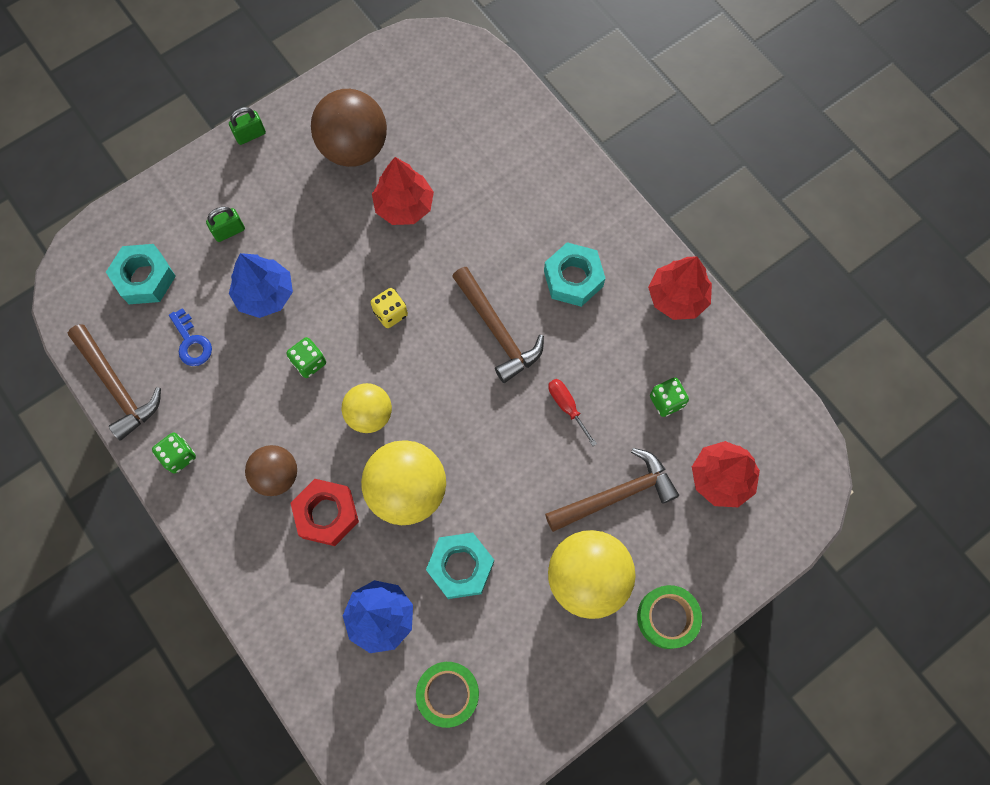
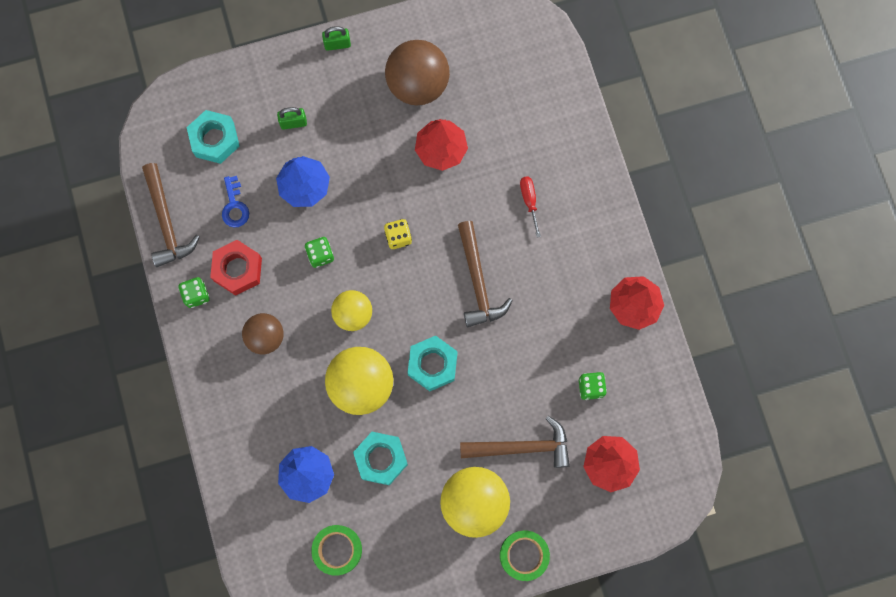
camera: 20 degrees right, 5 degrees up
(327, 514) = (293, 381): red nut -> red nut (238, 269)
(567, 407) = (510, 363): red screwdriver -> red screwdriver (529, 201)
(573, 279) = (555, 260): turquoise nut -> turquoise nut (432, 365)

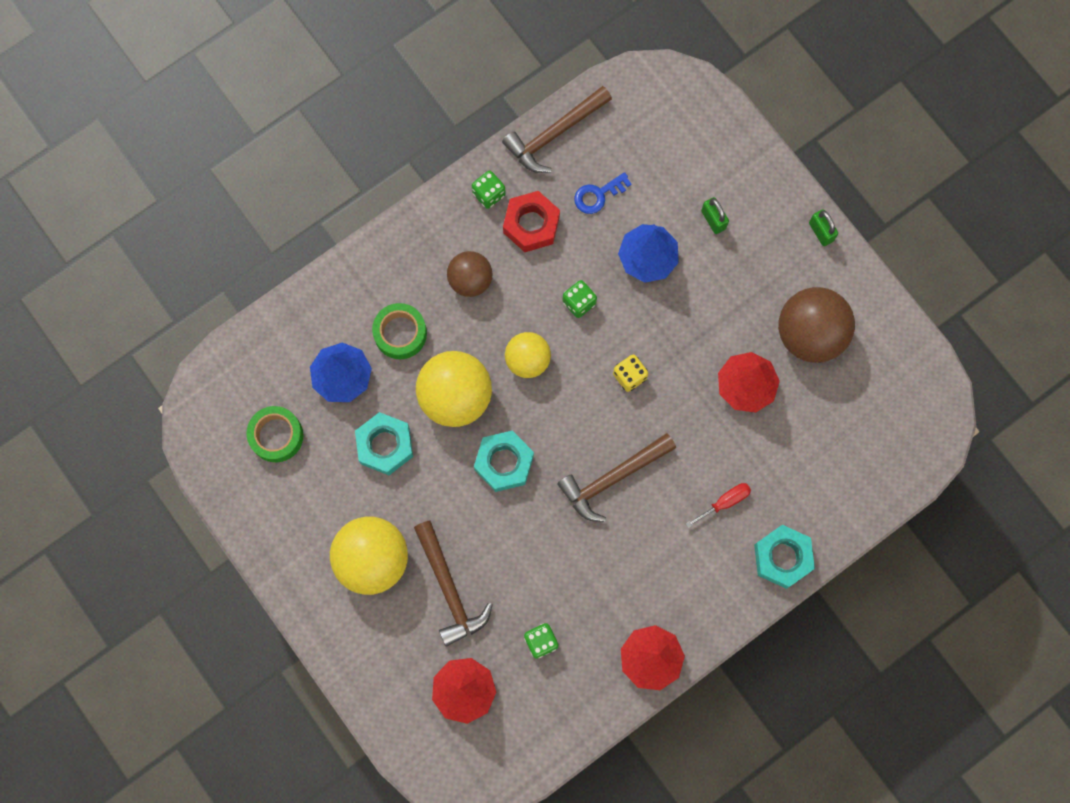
camera: 70 degrees right, 0 degrees up
(214, 139) = (662, 147): turquoise nut -> turquoise nut (782, 557)
(524, 555) = (335, 631): green tape -> green tape (400, 333)

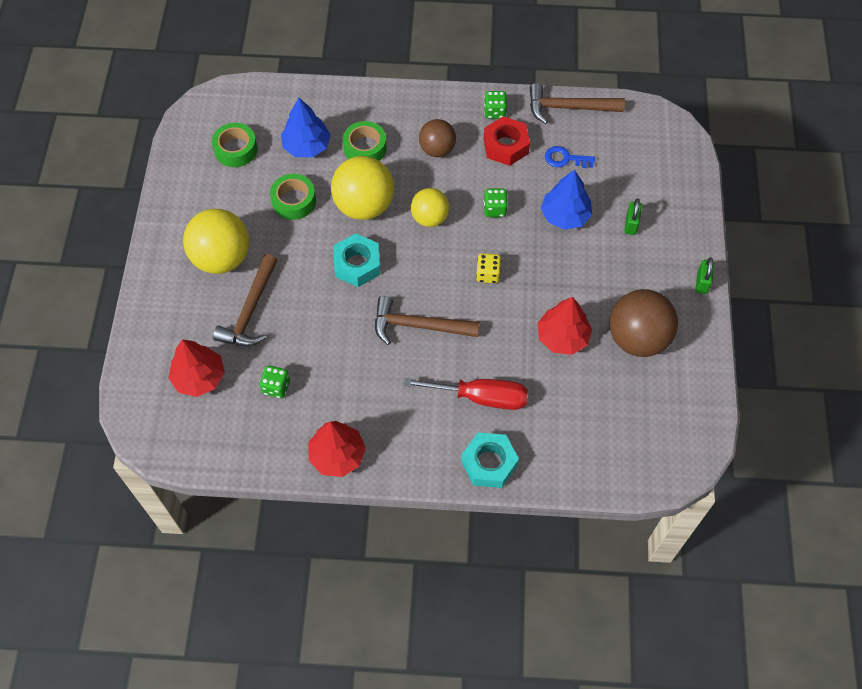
camera: 40 degrees right, 15 degrees down
(385, 445) = (294, 201): turquoise nut -> green tape
(724, 502) = (481, 397): red screwdriver -> red screwdriver, size x1.87

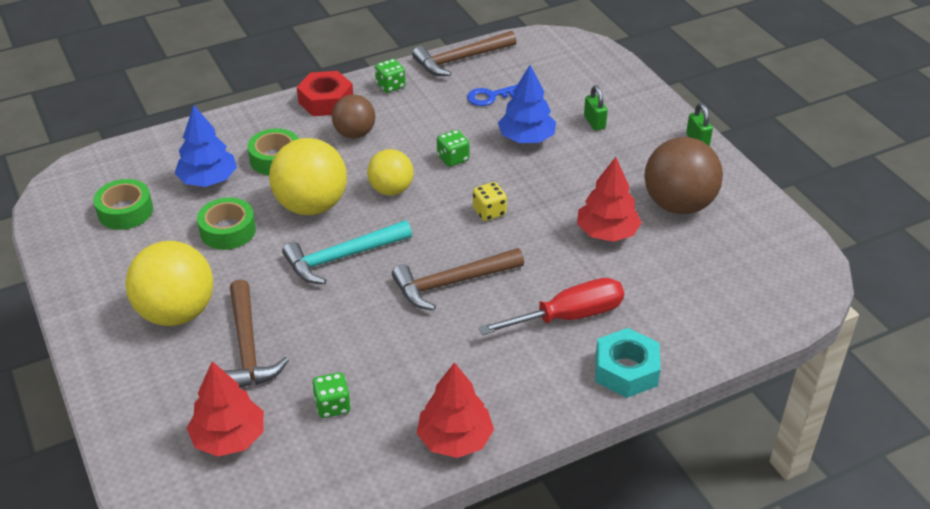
camera: 30 degrees left, 20 degrees down
(357, 264) = (342, 257): turquoise nut -> turquoise hammer
(505, 146) = (423, 107): red nut -> red nut (326, 101)

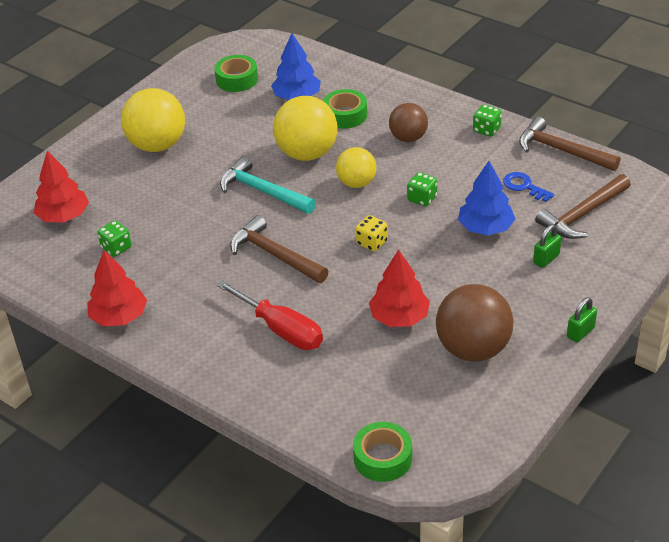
camera: 65 degrees right, 0 degrees up
(228, 230) = (251, 129): green tape -> green tape (382, 458)
(248, 347) = (146, 188): brown hammer -> brown hammer (582, 215)
(326, 101) = (436, 107): red nut -> none
(626, 370) = (242, 382): turquoise nut -> none

